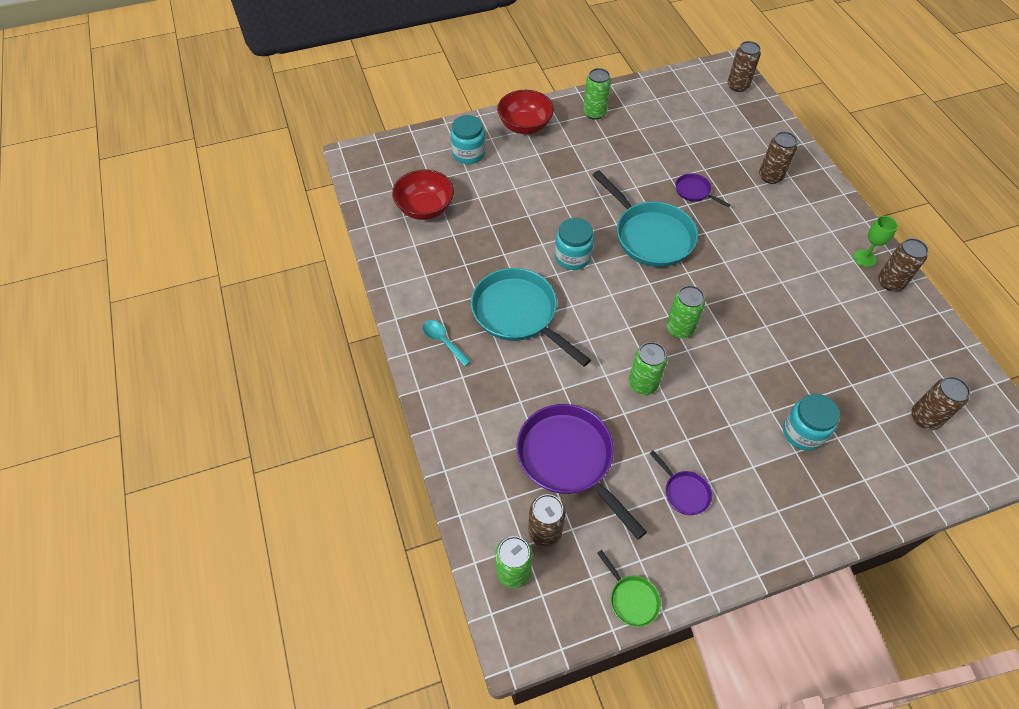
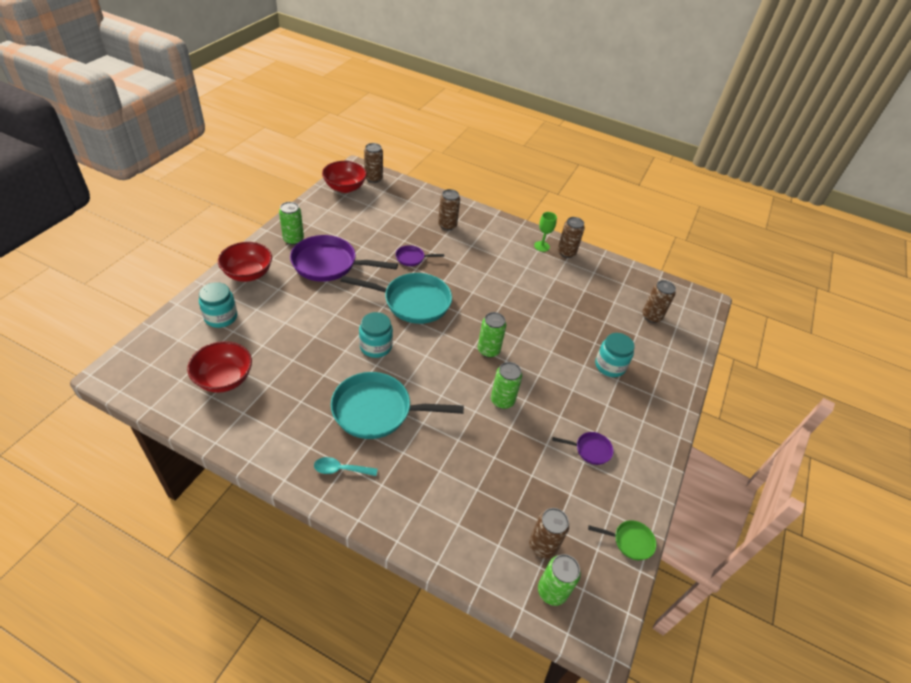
camera: 50 degrees left, 10 degrees down
(569, 459) = (508, 484): purple pan -> purple pan (329, 264)
(696, 82) = (345, 187): none -> red bowl

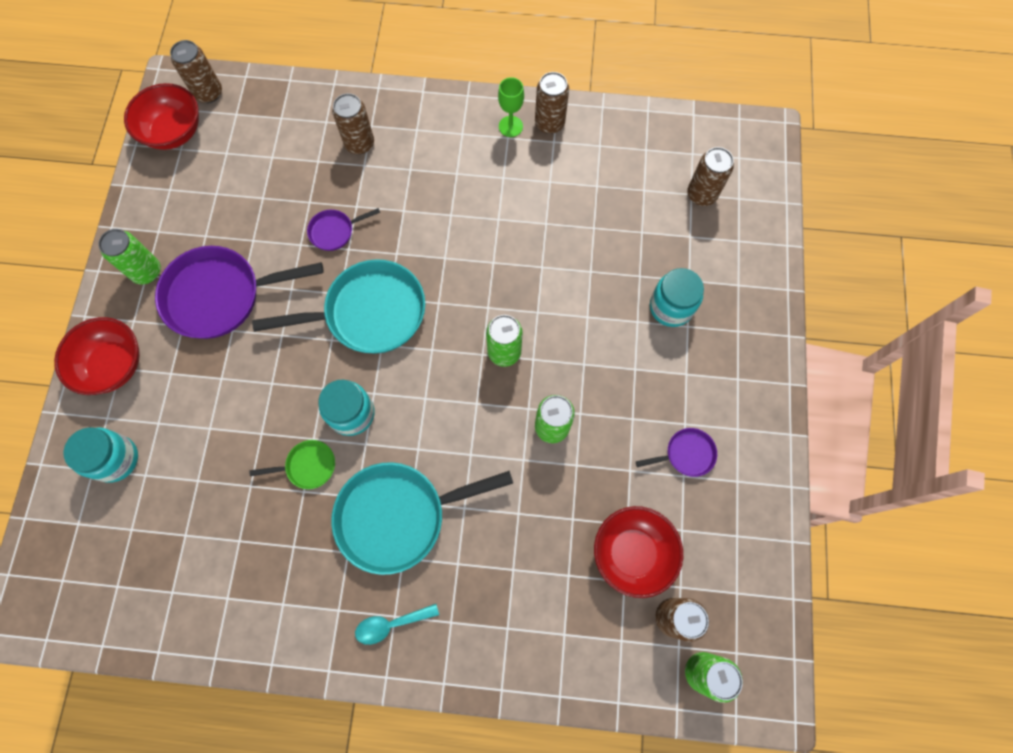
camera: 15 degrees left, 25 degrees up
(224, 379) = (175, 558): red bowl -> red bowl (632, 553)
(630, 541) = (771, 565): green pan -> green pan (308, 466)

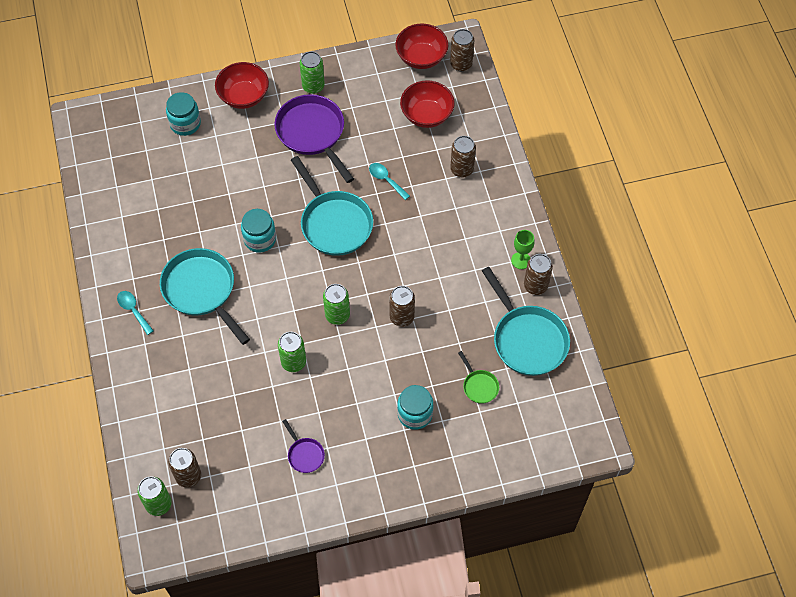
camera: 70 degrees right, 10 degrees down
(308, 466) = (216, 227): green pan -> green pan (479, 386)
(334, 231) = (386, 180): purple pan -> turquoise spoon
(615, 156) = (527, 339): none -> turquoise pan
(632, 553) = (223, 439): red bowl -> red bowl (426, 115)
(701, 194) = (520, 410): brown can -> brown can (402, 317)

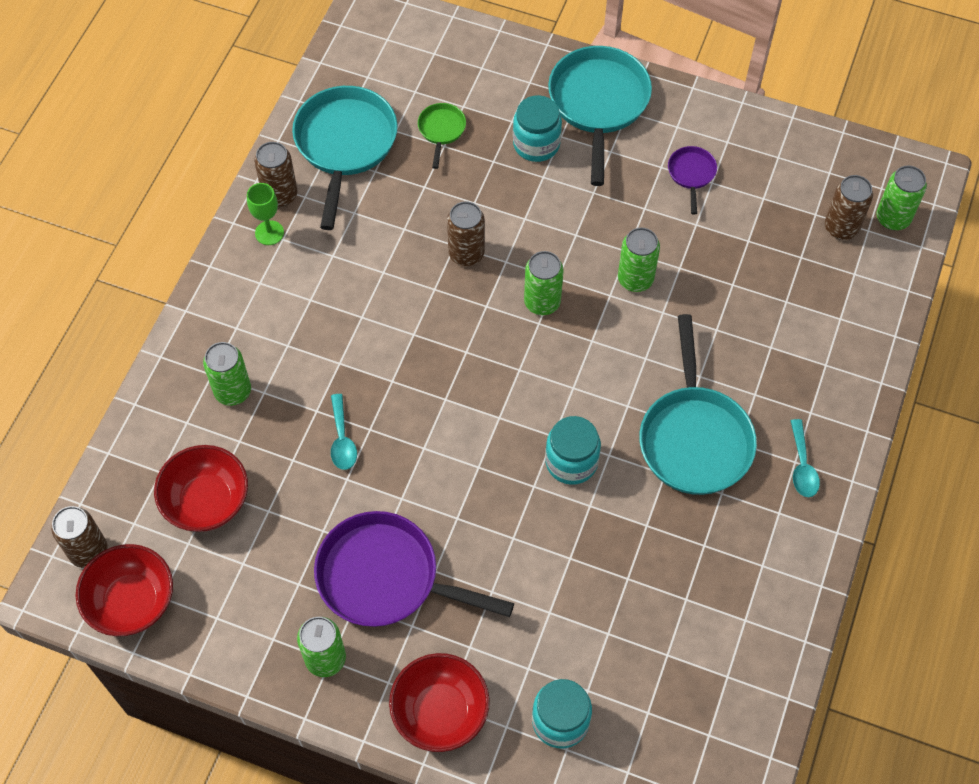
camera: 145 degrees left, 0 degrees up
(312, 133) = (386, 577): purple pan -> purple pan turned 105 degrees clockwise
(334, 223) = (457, 422): turquoise pan -> turquoise pan (598, 104)
(462, 169) = (233, 391): brown can -> green can

